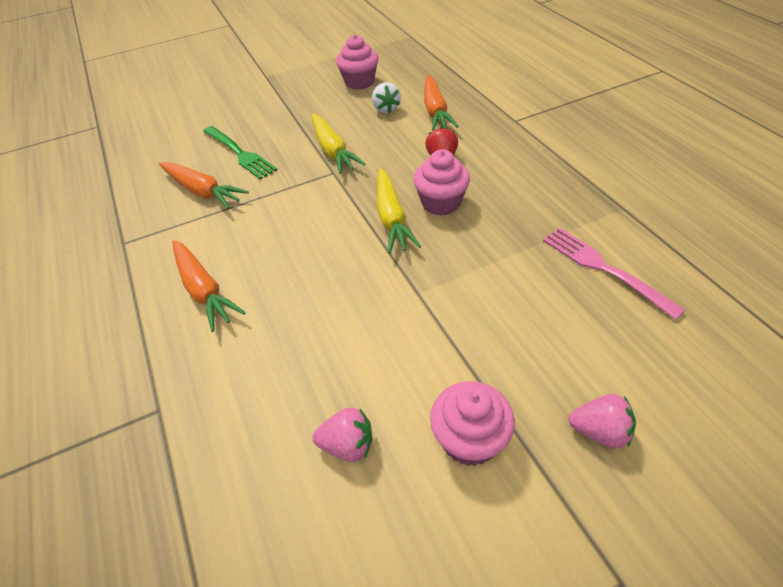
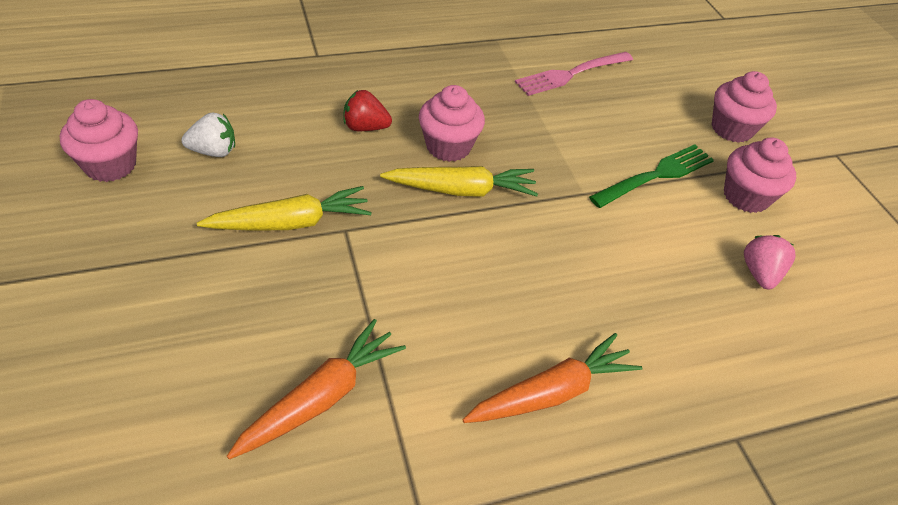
camera: 90 degrees left, 0 degrees up
(240, 153) = (233, 340): green fork -> green fork (656, 175)
(435, 111) = (252, 108): orange carrot -> none
(599, 431) = (731, 129): pink strawberry -> pink cupcake

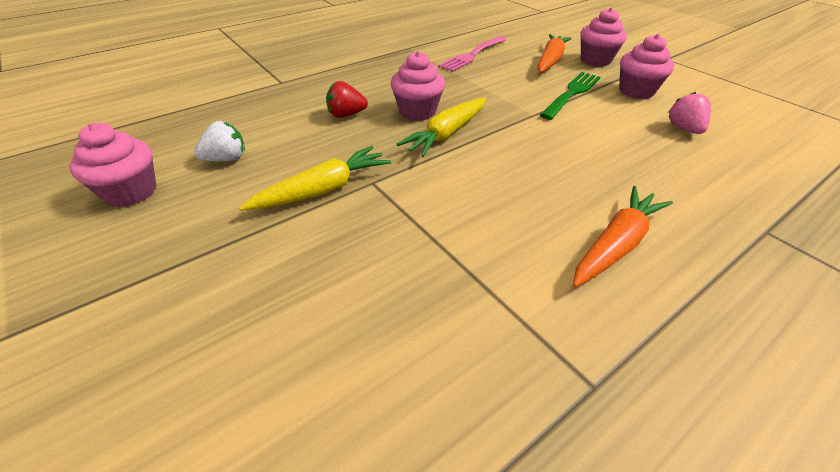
camera: 15 degrees left, 5 degrees down
(322, 397) = (433, 313): orange carrot -> orange carrot (550, 61)
(461, 190) = (446, 134): yellow carrot -> yellow carrot turned 150 degrees clockwise

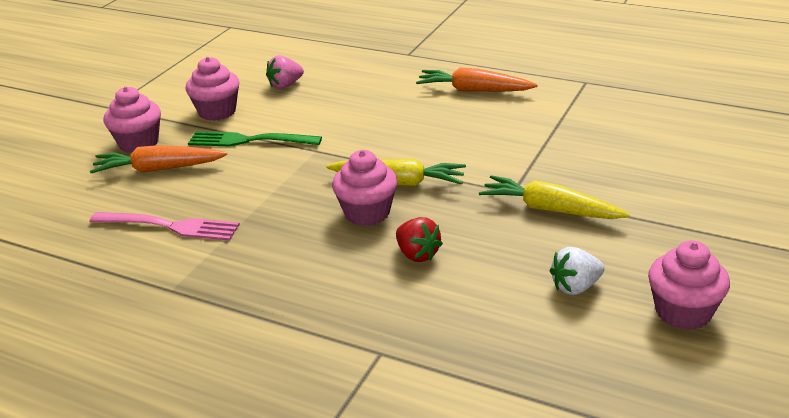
camera: 115 degrees left, 10 degrees down
(226, 159) = (575, 287): white strawberry -> white strawberry turned 60 degrees counterclockwise

